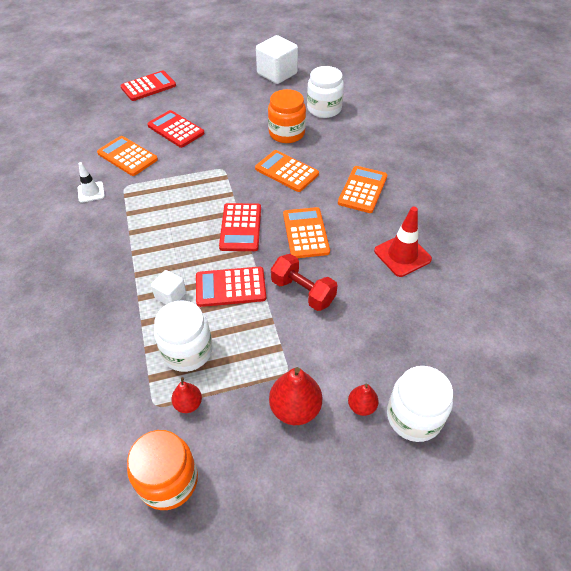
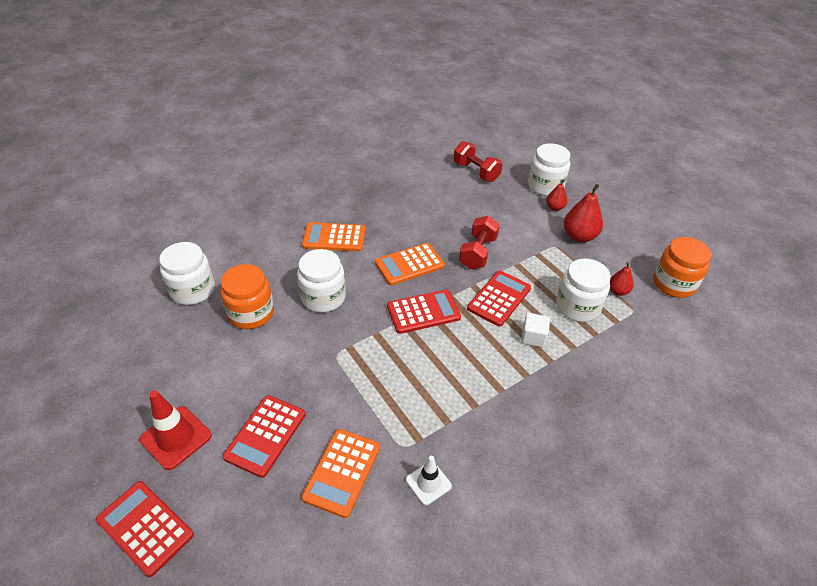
camera: 110 degrees left, 5 degrees down
(230, 287) = (499, 298): red calculator -> red calculator turned 120 degrees counterclockwise
(277, 74) = (104, 357): white cube -> none
(286, 171) = (323, 297): orange calculator -> white jar
(402, 255) = (408, 205): red traffic cone -> red traffic cone (176, 437)
(461, 342) = (476, 172): none -> red dumbbell

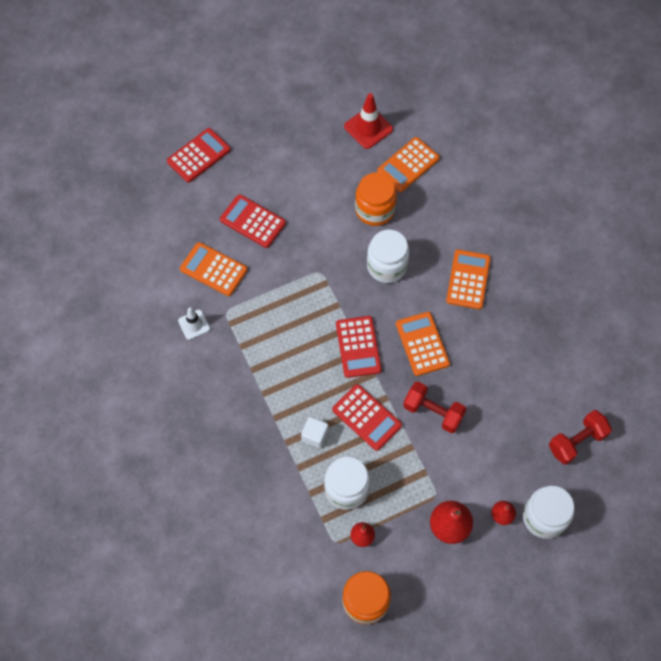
camera: 100 degrees right, 20 degrees up
(176, 437) = (261, 166): red traffic cone -> red traffic cone (368, 128)
(192, 290) = (408, 165): white jar -> orange calculator

